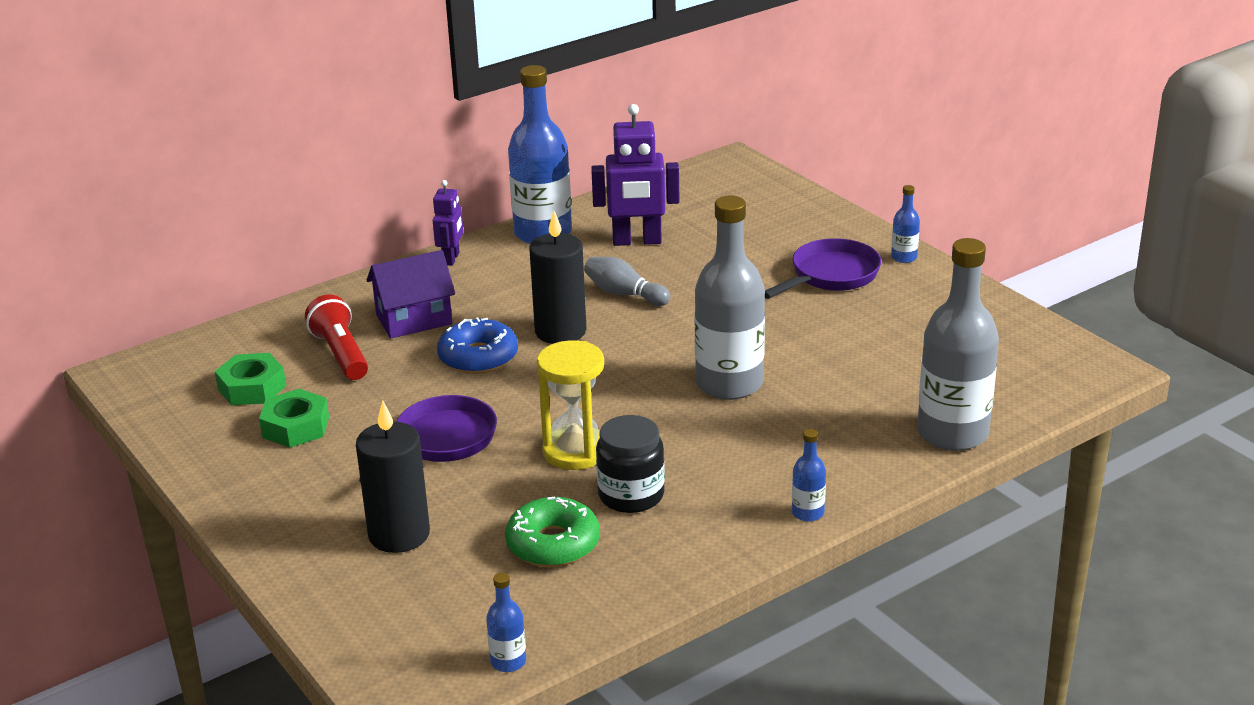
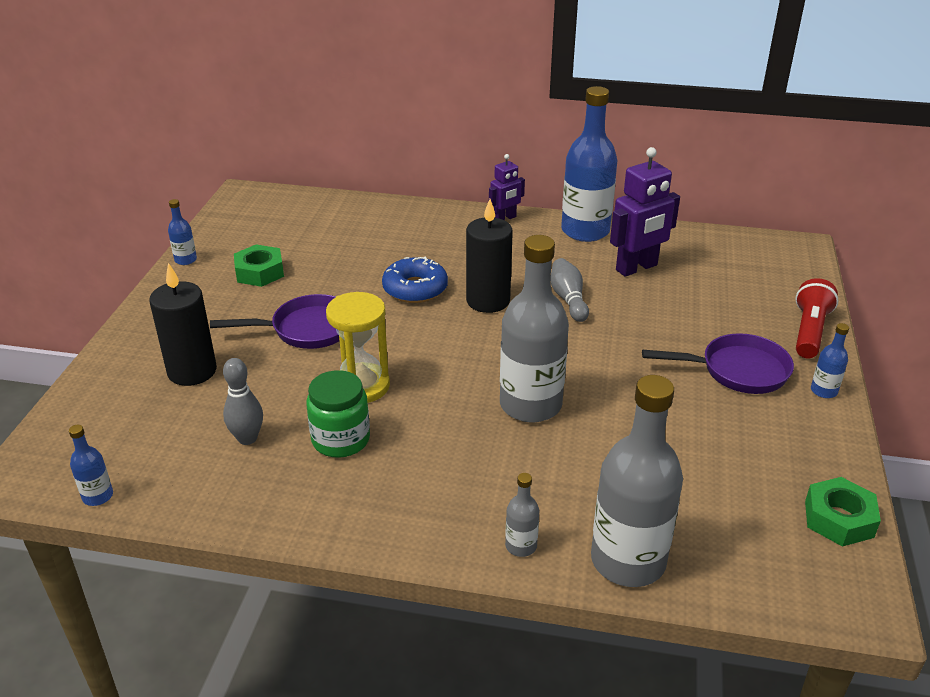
camera: 45 degrees right, 5 degrees up
(252, 388) = (280, 237): green nut -> green nut (838, 519)
(341, 354) = (352, 243): red flashlight -> red flashlight (809, 331)
(414, 319) = (422, 244): purple house -> none
(553, 544) = (247, 438): green donut -> grey bowling pin
(631, 495) = (341, 440): black jar -> green jar
(637, 241) = (637, 268): purple robot -> purple robot turned 75 degrees counterclockwise
(807, 513) = (420, 540): blue bottle -> blue bottle (185, 260)
(877, 470) = (521, 546): none -> grey bottle

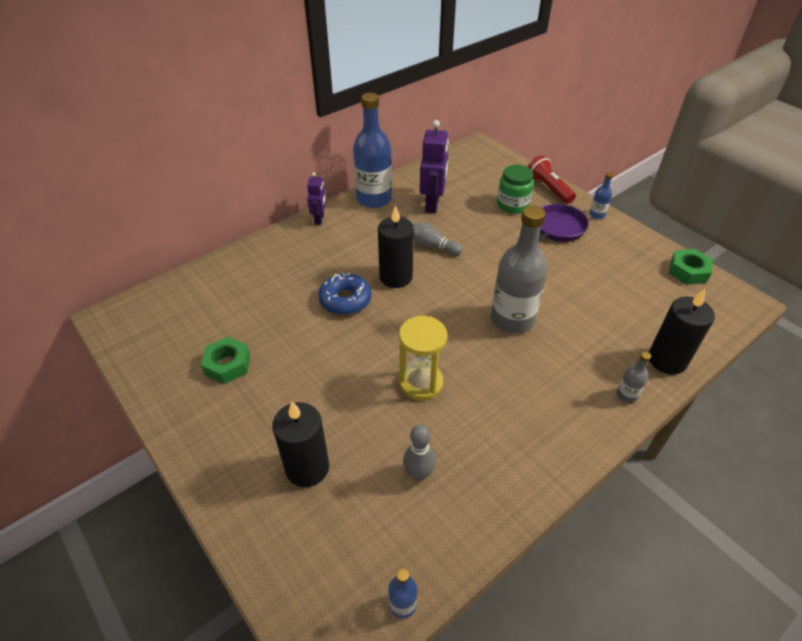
camera: 50 degrees left, 10 degrees up
(185, 260) = (153, 399): blue bottle -> none
(306, 329) = (328, 376): purple pan -> none
(341, 440) = (465, 423): green jar -> green jar (512, 205)
(628, 561) = (667, 360): grey bottle -> black candle

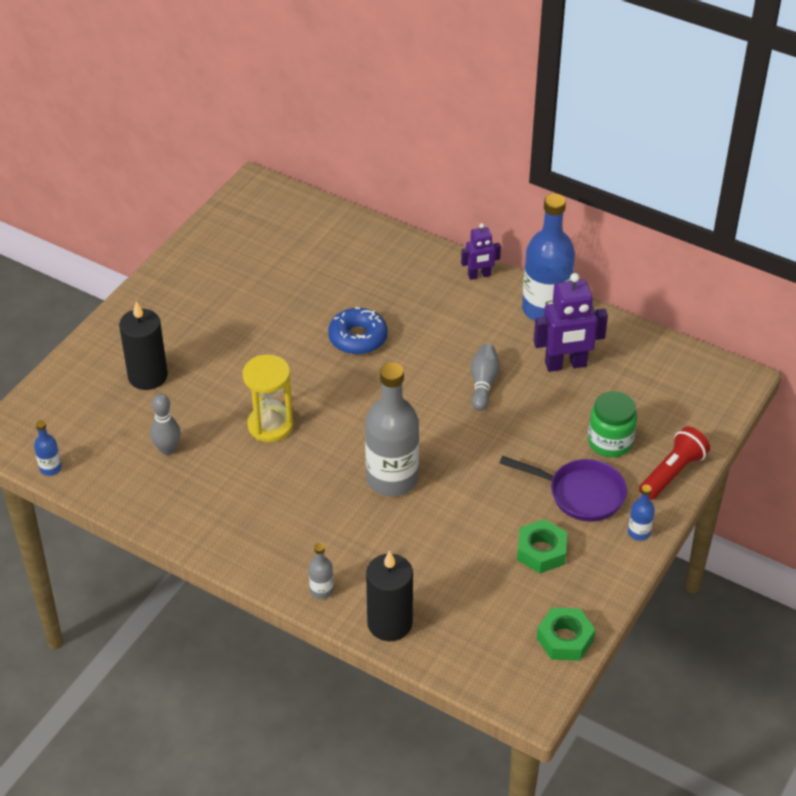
camera: 70 degrees right, 0 degrees up
(227, 364) = (235, 285): green nut -> green nut (541, 551)
(396, 277) = (413, 367): black candle -> none

